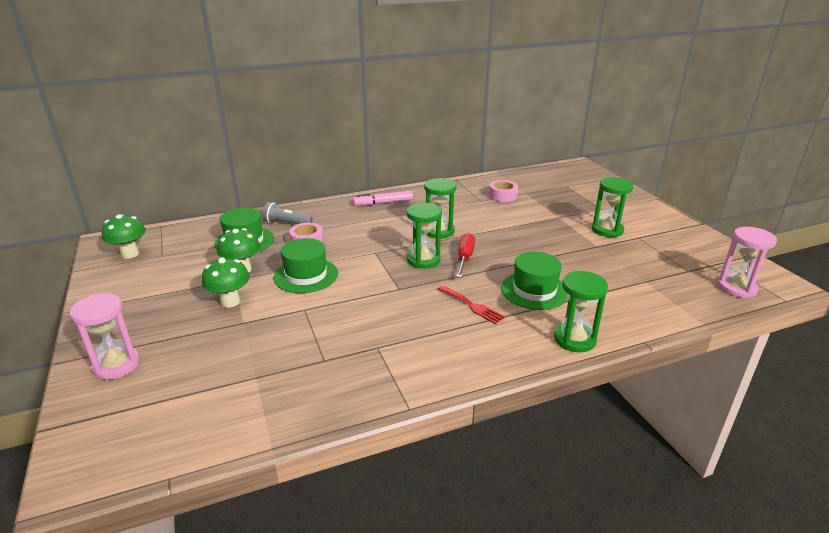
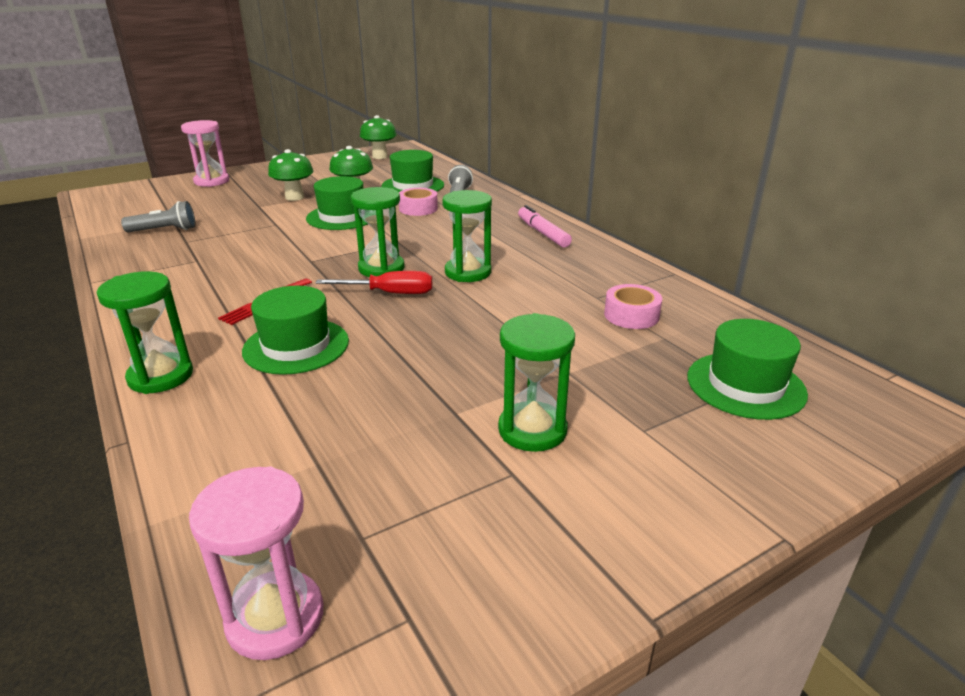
camera: 80 degrees right, 0 degrees up
(283, 379) = (164, 230): none -> grey flashlight
(566, 185) = (745, 385): none -> green hat

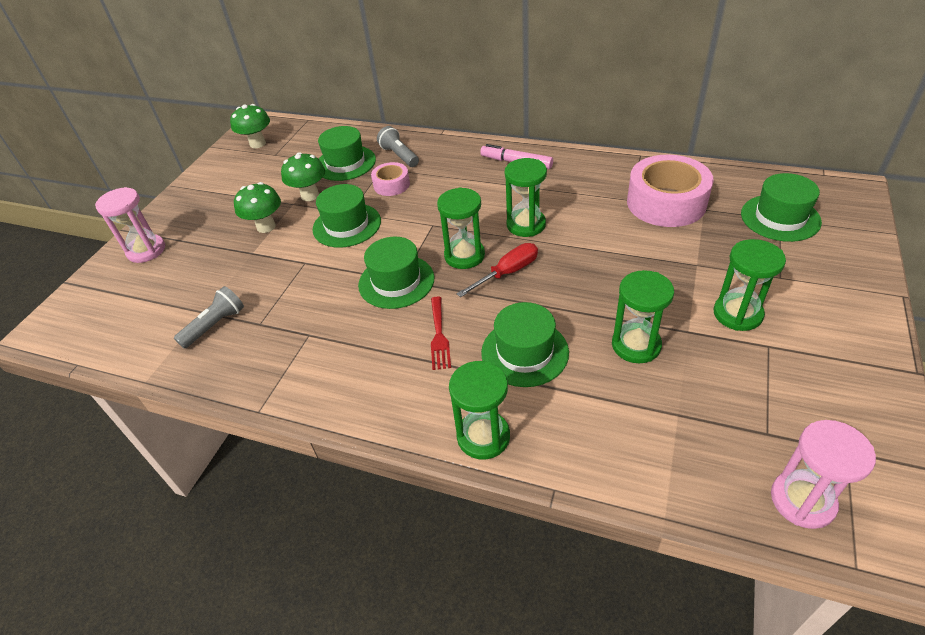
camera: 35 degrees left, 15 degrees up
(305, 260) = (396, 281): none -> green hat
(388, 394) = (636, 345): none -> green hourglass
(631, 315) = (666, 202): pink tape -> pink tape, size x1.93

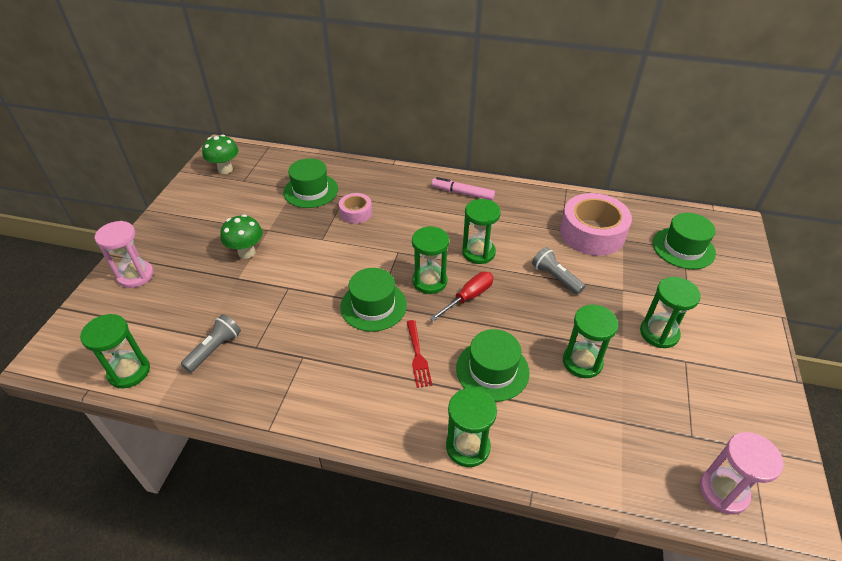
camera: 10 degrees left, 0 degrees up
(122, 347) = (129, 372): none -> green hourglass
(310, 195) = (283, 222): green mushroom -> none
(347, 225) = (321, 251): green hat -> none
(399, 156) = (359, 184): grey flashlight -> grey flashlight (555, 277)

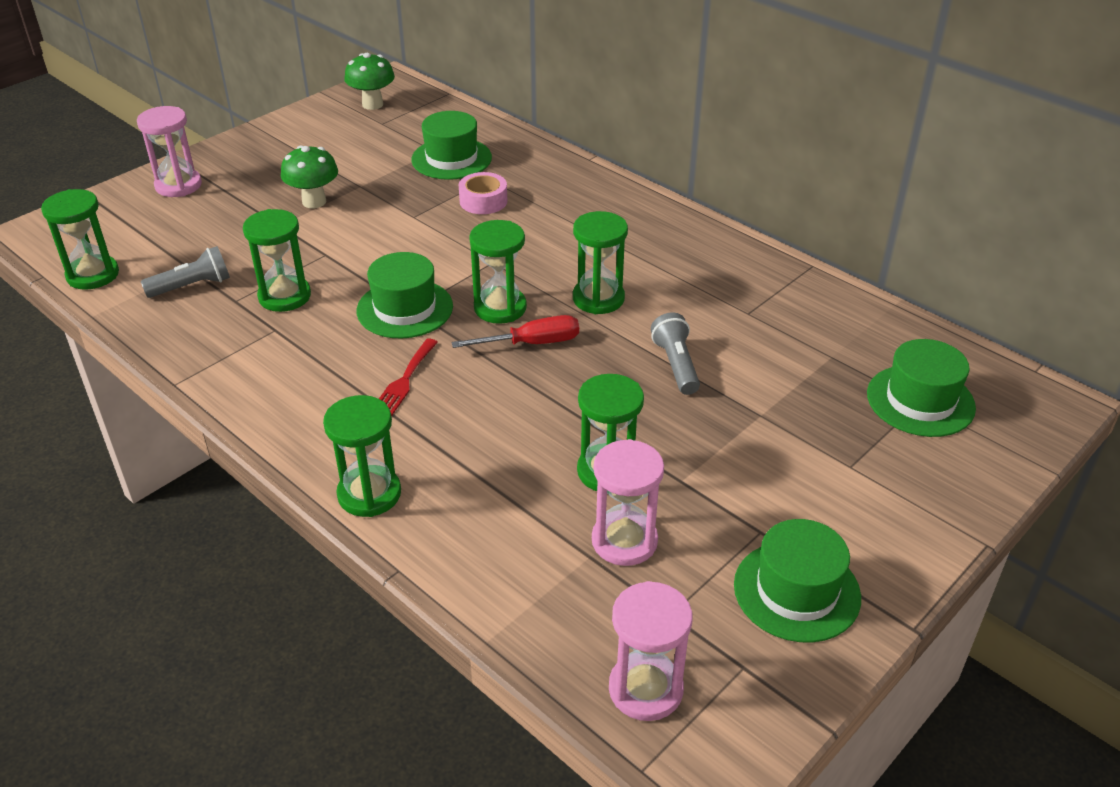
camera: 30 degrees right, 5 degrees down
(462, 193) = (649, 223): pink marker -> none
(492, 370) = (480, 431): green hat -> green hat (796, 591)
(592, 233) = (791, 332): pink tape -> none
(630, 402) = (624, 541): none -> pink hourglass
(659, 333) = (757, 485): green hourglass -> green hourglass (284, 296)

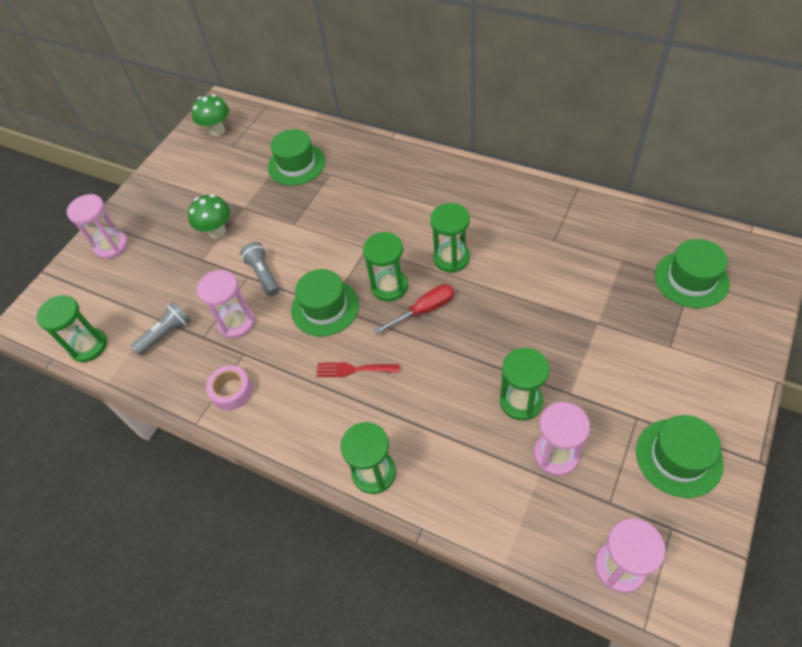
camera: 10 degrees left, 15 degrees up
(284, 296) = (236, 322): green hourglass -> pink hourglass
(404, 381) = (353, 369): red fork -> red fork turned 90 degrees clockwise
(483, 201) = (336, 196): pink tape -> pink tape (232, 391)
(676, 365) = (526, 298): grey flashlight -> grey flashlight (263, 274)

